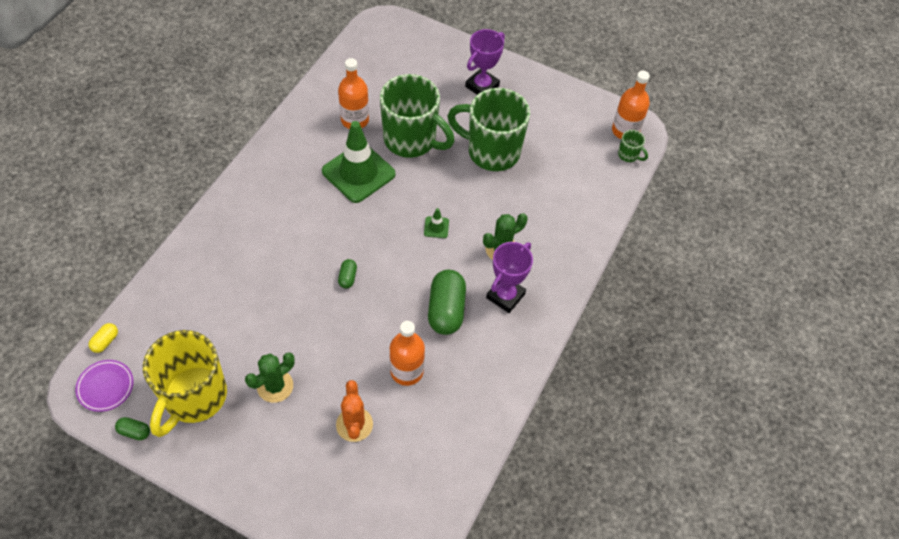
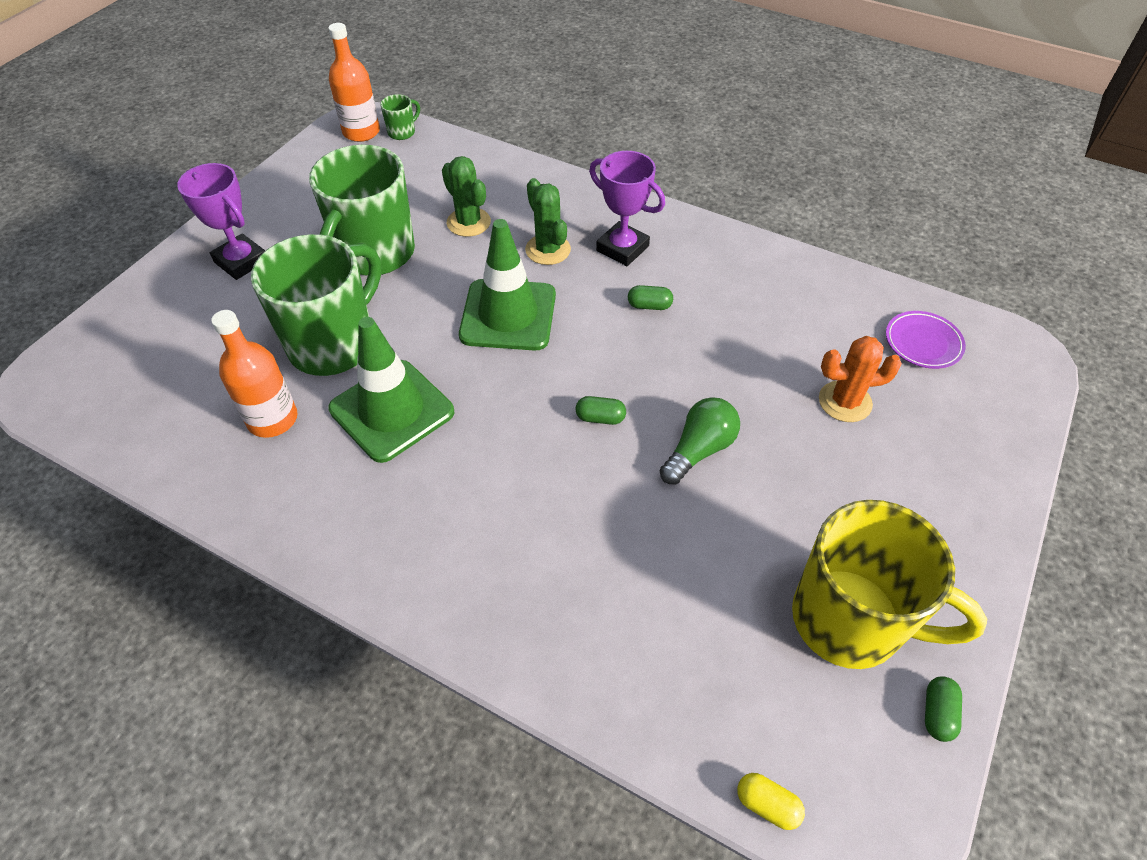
camera: 85 degrees left, 5 degrees down
(105, 387) = (863, 785): purple plate -> purple plate (923, 343)
(275, 386) = (805, 503): green cactus -> green cactus (468, 222)
(319, 330) = (699, 450): none -> green light bulb
(407, 371) = (751, 346): orange bottle -> none
(436, 227) = (508, 315): green traffic cone -> green traffic cone, size x2.46
(446, 310) = (649, 306): green capsule -> green capsule, size x0.47

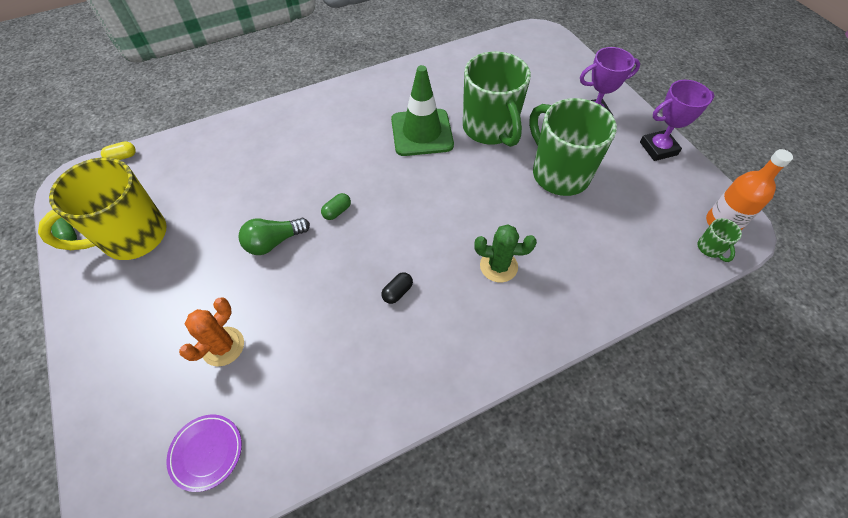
camera: 125 degrees right, 5 degrees up
(272, 419) = (454, 92): orange bottle -> none
(468, 222) = (561, 236): green cactus -> none
(508, 315) = (451, 212): green traffic cone -> none
(622, 248) = (466, 314): purple trophy -> purple trophy (658, 148)
(649, 306) = (397, 292): green capsule -> black capsule
(699, 450) = (274, 242): green light bulb -> green light bulb turned 75 degrees clockwise

